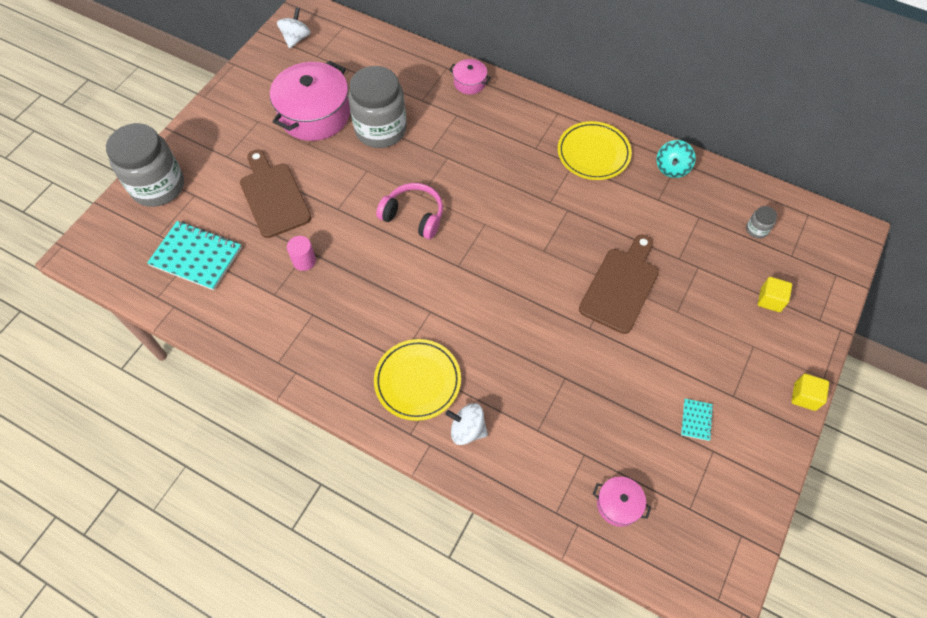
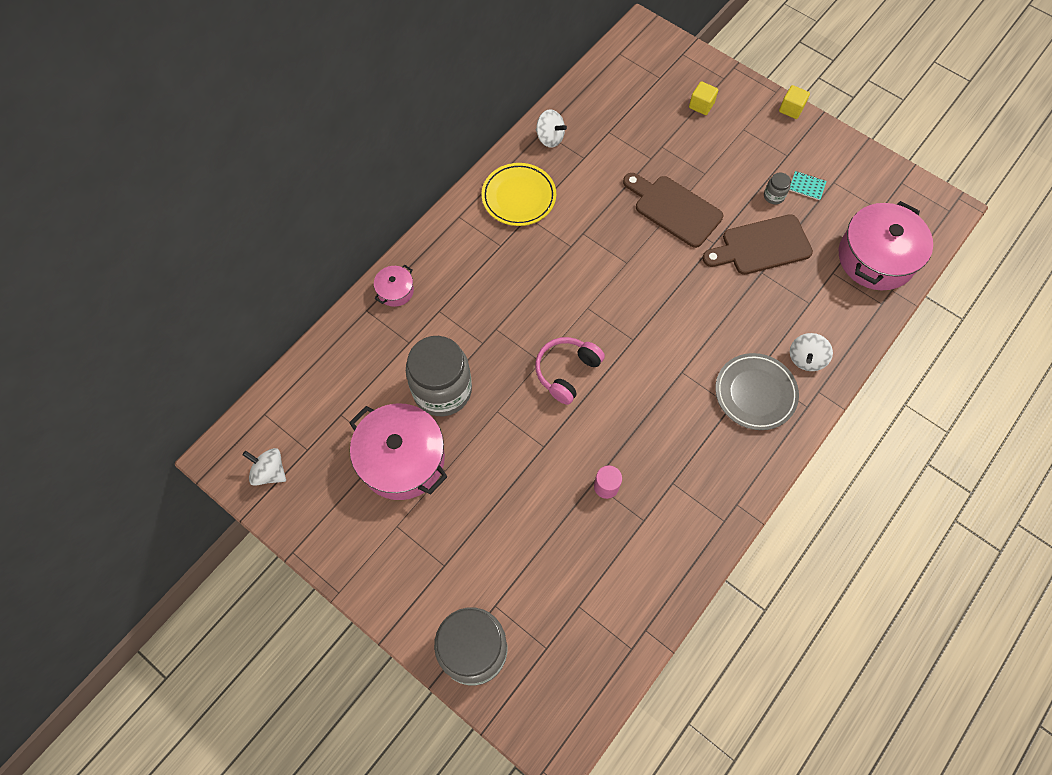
camera: 80 degrees left, 5 degrees up
(196, 257) = (583, 604): turquoise notebook -> none
(273, 196) = (514, 514): brown cutting board -> brown cutting board (761, 246)
(417, 381) = (755, 393): yellow plate -> grey plate
(618, 504) = (876, 258): pink pot -> pink pot, size x2.15
(672, 168) = (550, 138): turquoise spinning top -> white spinning top
(756, 230) = (629, 94): grey jar -> grey jar (774, 196)

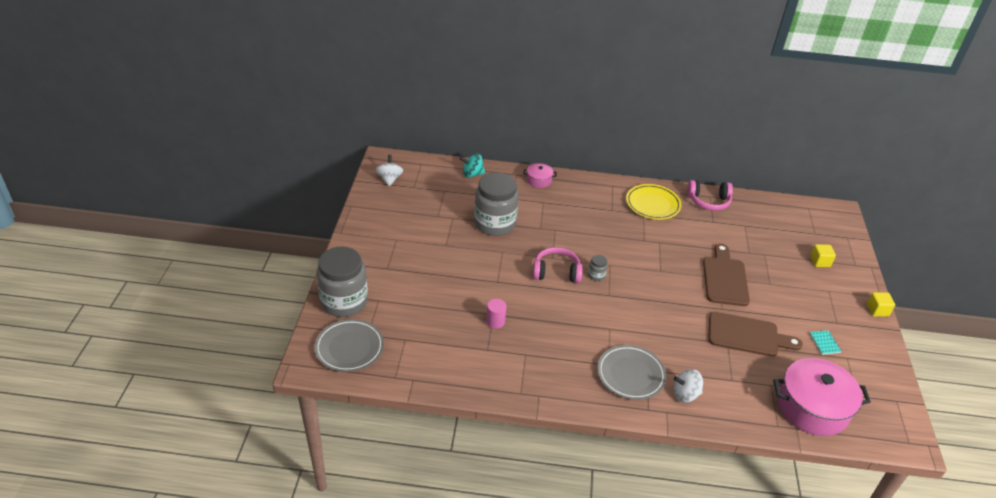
camera: 55 degrees right, 25 degrees down
(330, 362) = (472, 174): none -> turquoise spinning top
(402, 459) = (438, 225): pink pot -> none
(550, 138) = (708, 201): white spinning top -> pink headphones
(557, 681) = (349, 348): none -> grey plate
(761, 246) = (747, 335): brown cutting board -> brown cutting board turned 150 degrees clockwise
(774, 196) = (795, 327): grey jar -> grey jar (596, 275)

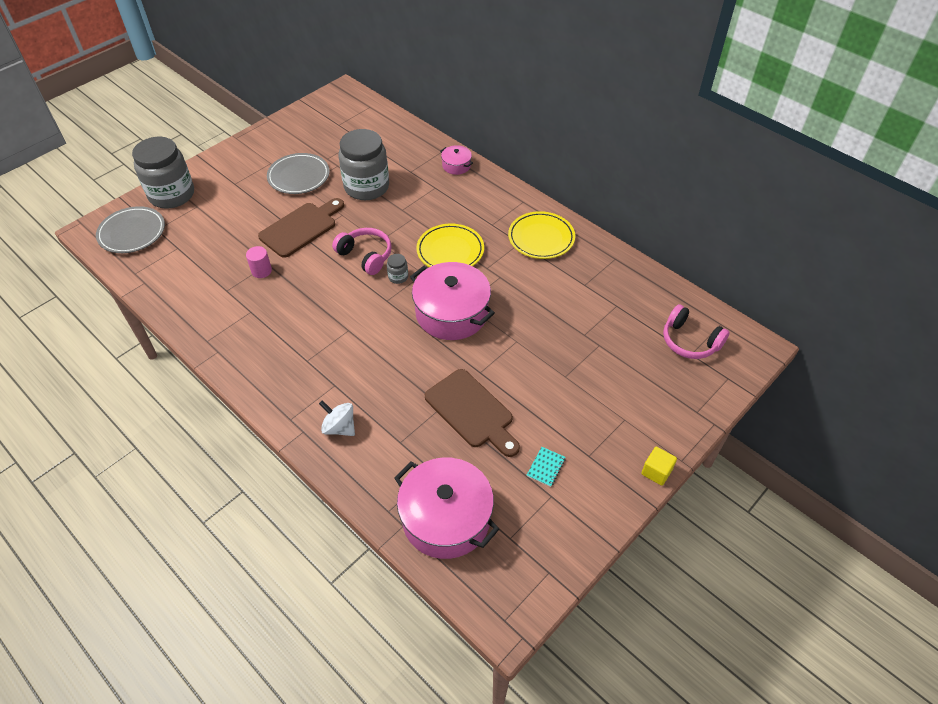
camera: 40 degrees right, 10 degrees up
(389, 179) = (327, 109): white spinning top -> none
(472, 174) = (402, 134): turquoise spinning top -> none
(608, 240) = (450, 251): none -> yellow plate
(630, 374) = (314, 380): grey plate -> grey plate (299, 177)
(659, 281) = (452, 313): none -> pink pot
(708, 201) = (607, 263): pink headphones -> pink headphones (689, 341)
(724, 278) = (522, 345): brown cutting board -> brown cutting board (301, 228)
(820, 262) = (655, 385): yellow cube -> none

